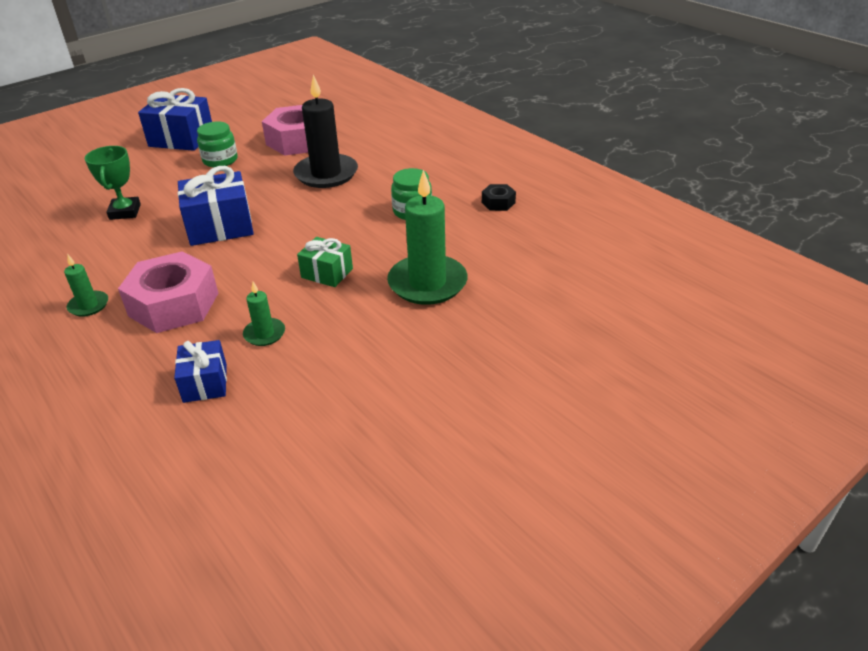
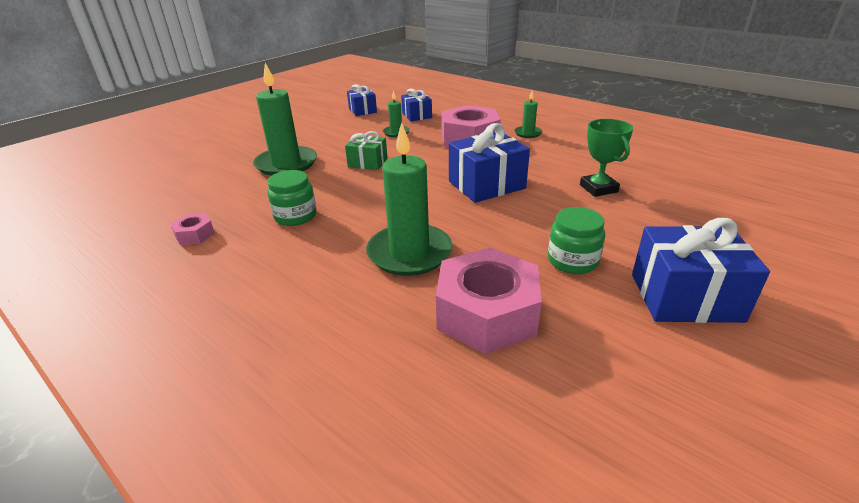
camera: 170 degrees right, 5 degrees down
(292, 421) = (362, 110): none -> blue gift
(326, 174) = (409, 253): black candle -> green candle
(498, 203) = (195, 235): black nut -> pink nut

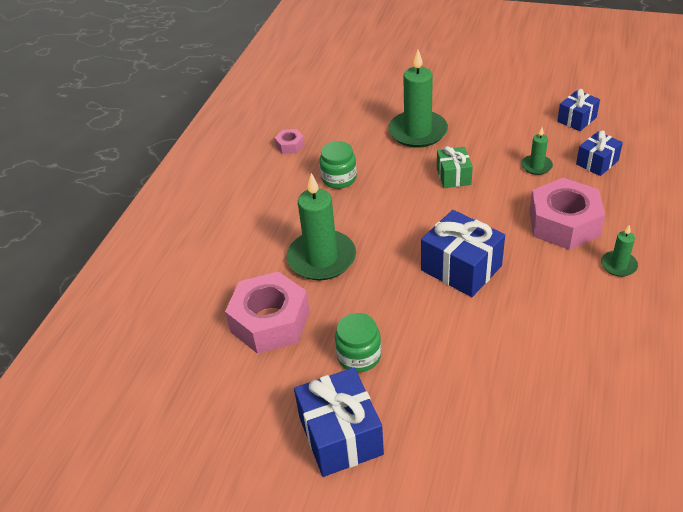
camera: 70 degrees right, 10 degrees up
(598, 188) = (508, 353): green trophy -> none

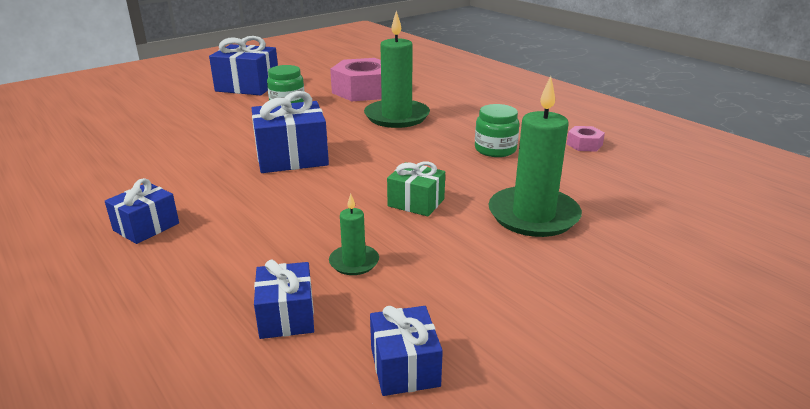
camera: 120 degrees right, 15 degrees down
(564, 223) = (244, 228): pink nut -> none
(618, 265) = (146, 227): green candle -> blue gift

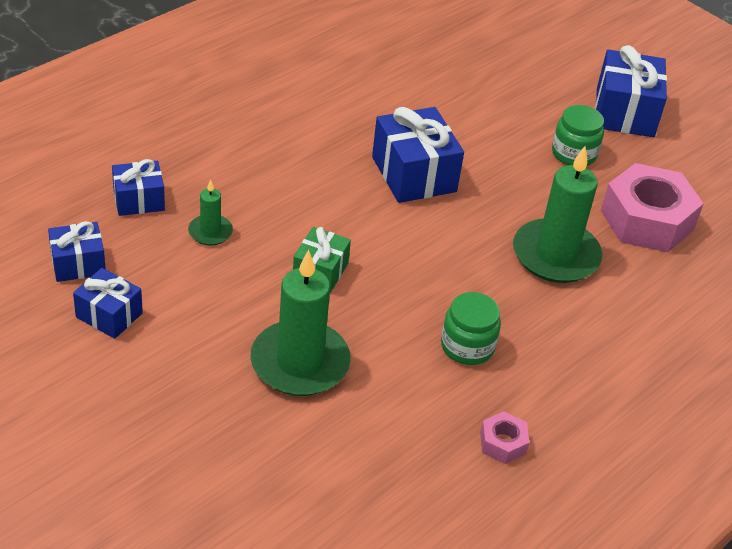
camera: 80 degrees right, 15 degrees up
(146, 227) = (263, 105): blue gift -> blue gift (109, 315)

